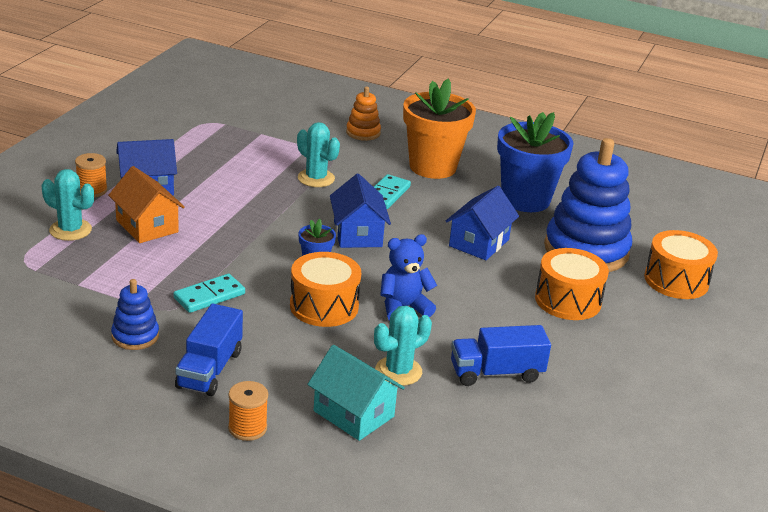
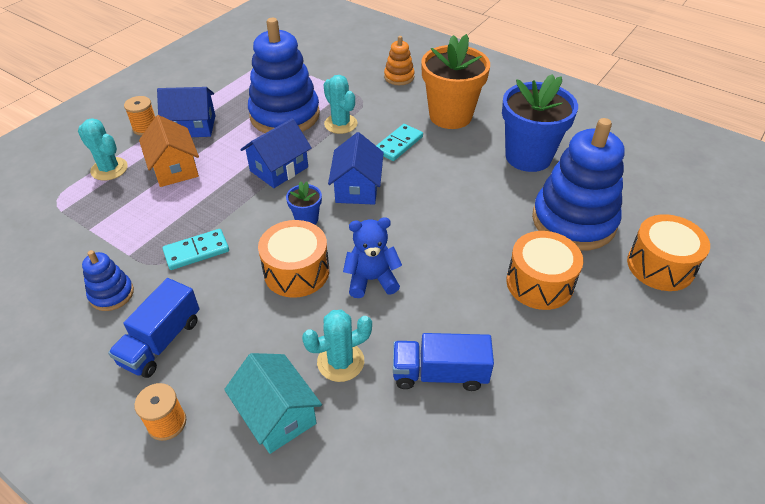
camera: 15 degrees right, 15 degrees up
(249, 172) = (285, 115): none -> blue stacking toy
(479, 243) = (469, 205): blue house -> blue house (279, 169)

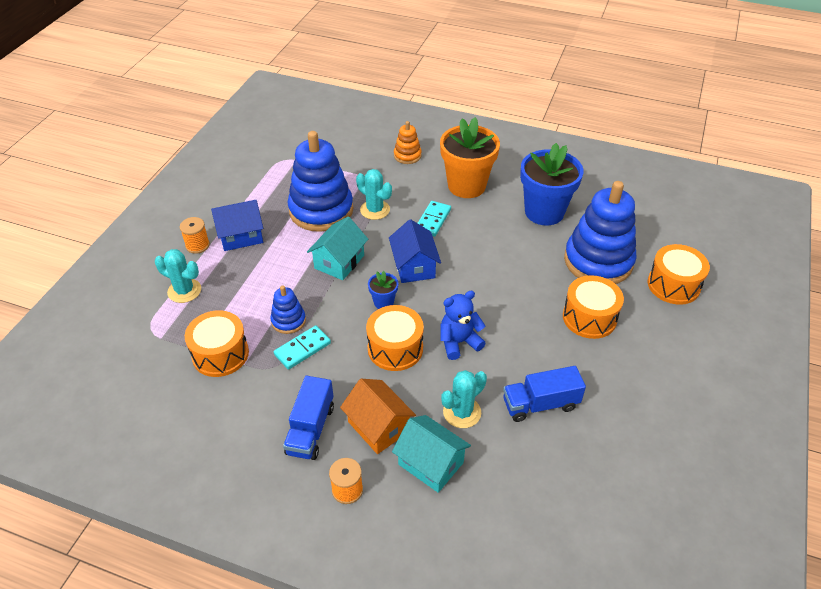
camera: 15 degrees left, 0 degrees up
(110, 239) = (220, 354): none -> orange drum
(111, 294) = (247, 400): blue stacking toy -> blue stacking toy (288, 321)
(174, 168) = (245, 279): orange house -> orange house (378, 426)
(279, 169) = (339, 262): blue house -> turquoise house

